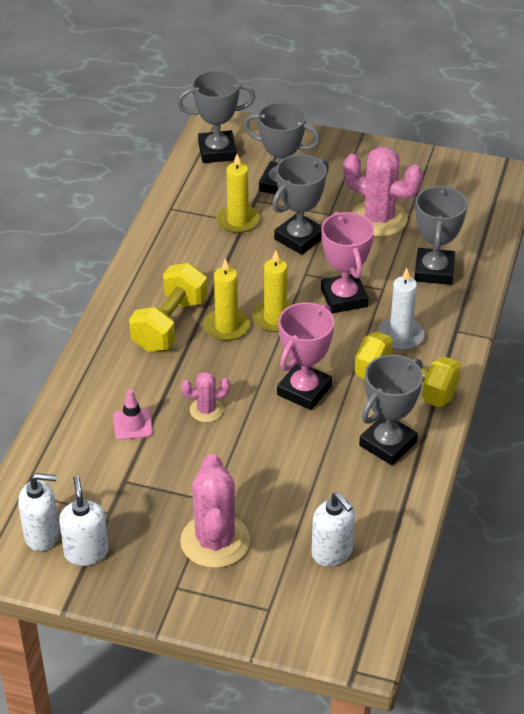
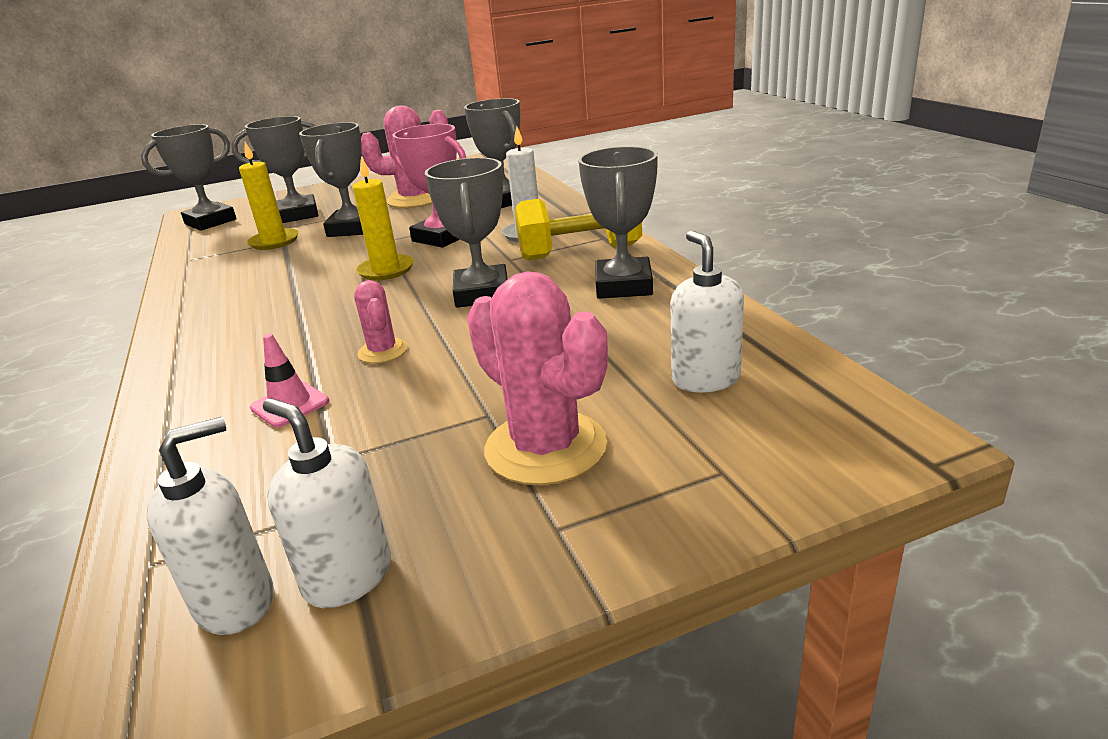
camera: 35 degrees left, 15 degrees down
(170, 324) = (261, 317): yellow dumbbell -> none
(206, 410) = (383, 351): pink cactus -> pink cactus turned 60 degrees counterclockwise
(226, 327) = (336, 294): yellow candle -> none
(304, 390) = (482, 293): pink trophy -> grey trophy
(332, 552) = (705, 378): white soap dispenser -> white soap dispenser turned 120 degrees counterclockwise

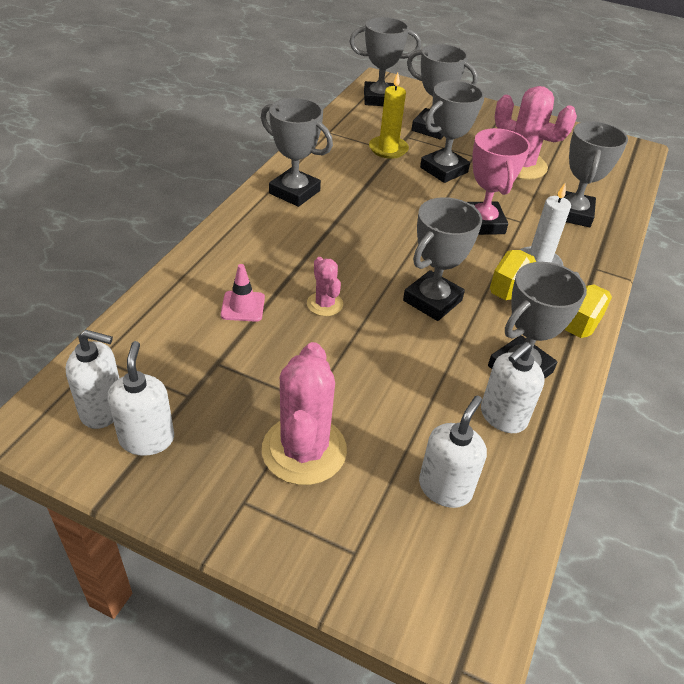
camera: 40 degrees right, 15 degrees up
(214, 308) = (294, 192): none -> grey trophy
(383, 351) = (325, 304): pink cactus -> pink cactus turned 45 degrees counterclockwise
(386, 270) = (411, 231): yellow candle -> none
(663, 315) = (502, 417): none -> white soap dispenser

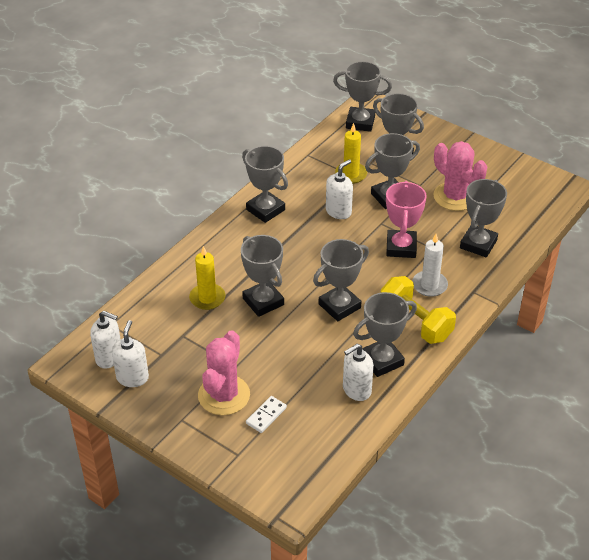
camera: 15 degrees right, 0 degrees up
(243, 306) = (207, 298): pink traffic cone -> yellow candle
(325, 304) = (263, 302): pink cactus -> grey trophy
(381, 476) = (266, 415): none -> white domino
(445, 488) = (303, 427): white soap dispenser -> white soap dispenser (338, 211)

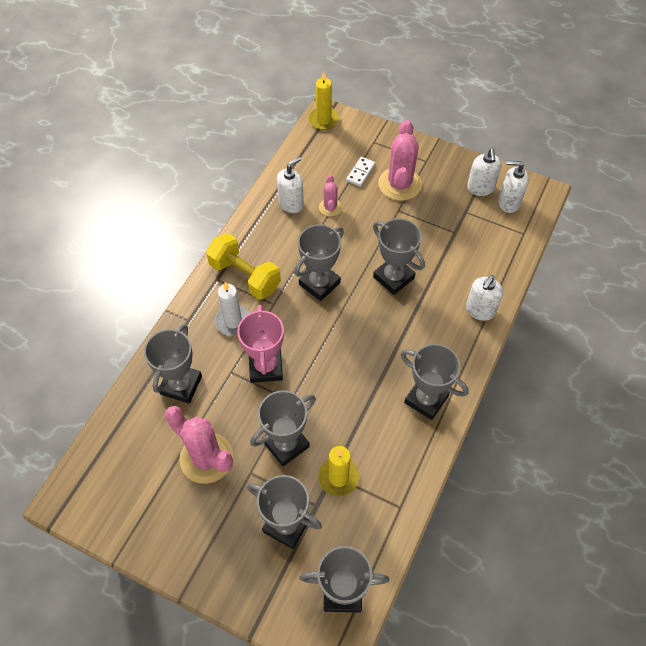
camera: 170 degrees right, 15 degrees up
(207, 298) = (447, 273): yellow candle -> yellow candle (323, 120)
(312, 379) = (330, 207): none -> pink cactus
(338, 211) = (342, 410): white soap dispenser -> white soap dispenser (480, 310)
(382, 360) = (272, 233): grey trophy -> none

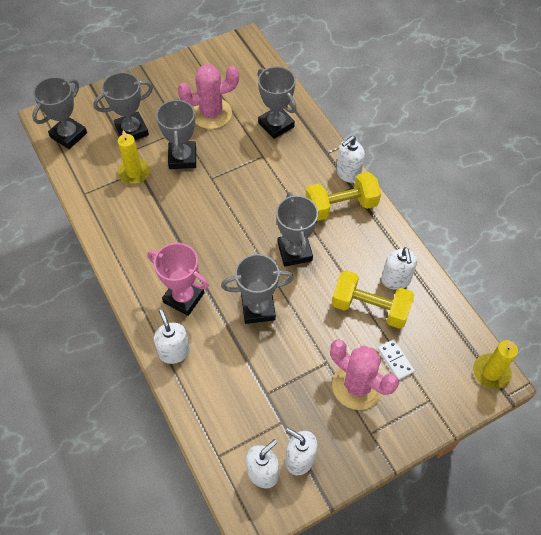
camera: 125 degrees right, 0 degrees up
(202, 290) = (348, 173): none -> white soap dispenser
(233, 321) = (304, 178): white candle -> none
(265, 367) = (249, 177): pink trophy -> pink trophy (184, 297)
(330, 207) = (370, 308): pink cactus -> yellow dumbbell
(426, 399) = (138, 258): grey trophy -> none

